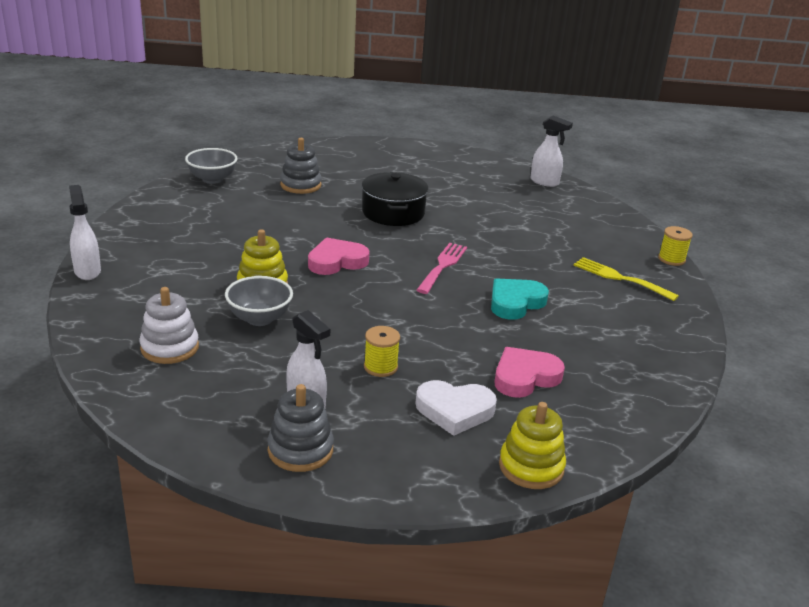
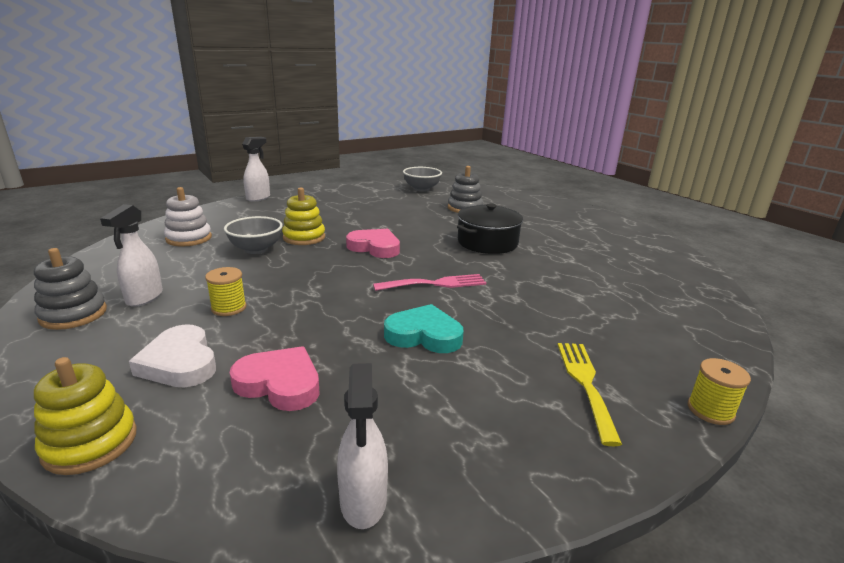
camera: 55 degrees right, 5 degrees down
(545, 182) = (691, 281): white spray bottle -> white spray bottle (363, 501)

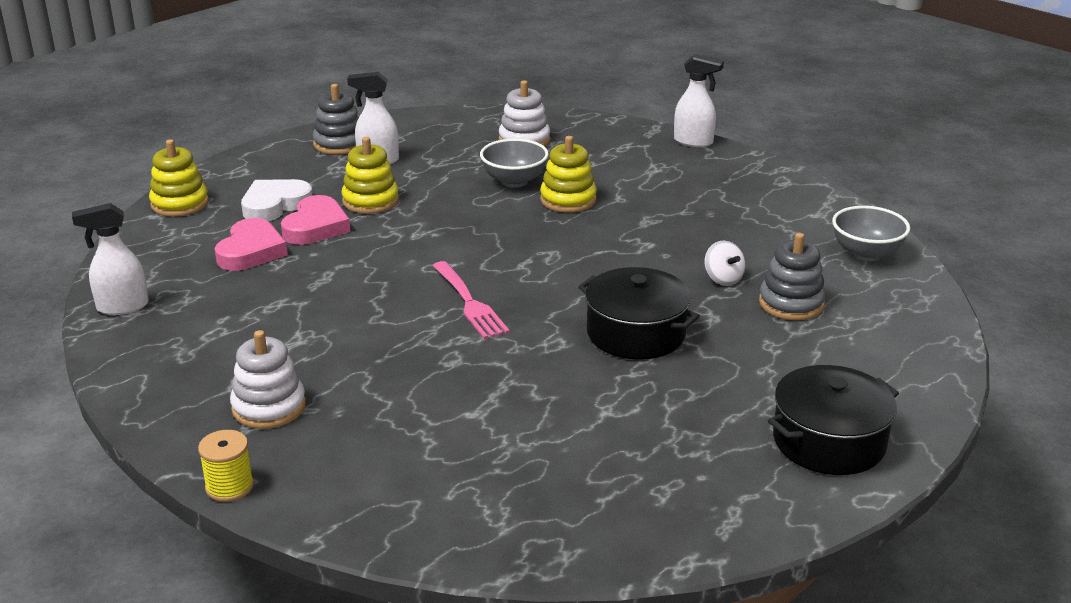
camera: 80 degrees right, 5 degrees up
(229, 308) = (370, 201): yellow spool -> yellow stacking toy
(375, 247) = (563, 249): pink heart -> pink heart (316, 227)
(424, 335) = (344, 307): turquoise heart -> none
(433, 216) = (723, 279): none -> white spinning top
(585, 383) = (269, 407): yellow fork -> white stacking toy
(588, 221) = (829, 441): none -> black pot

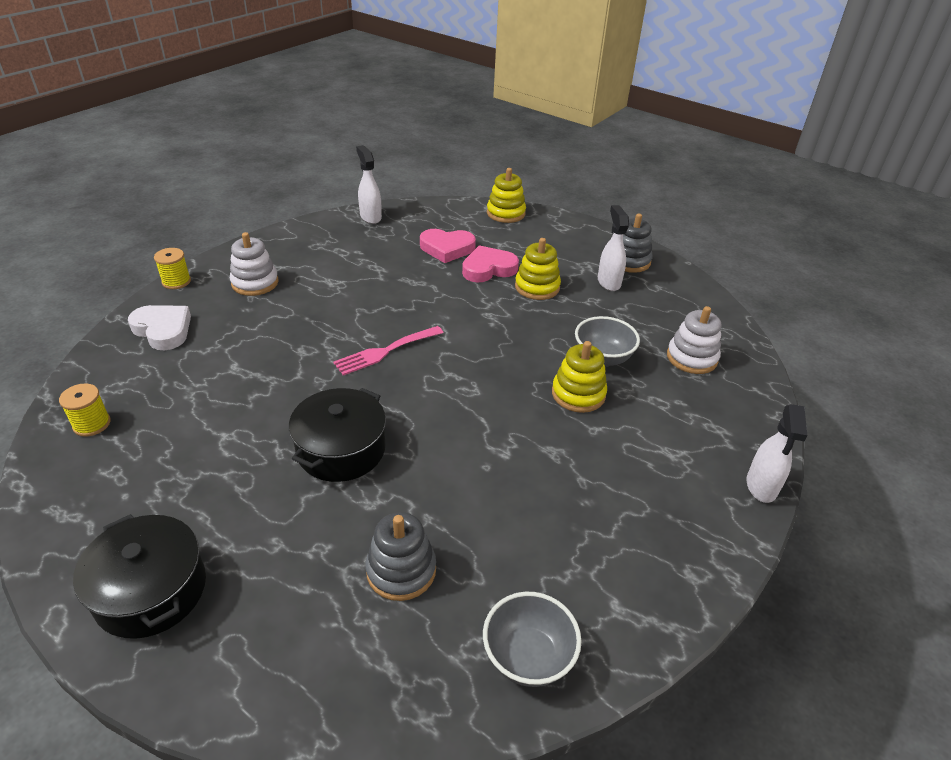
camera: 80 degrees right, 10 degrees up
(275, 205) = (516, 248): white heart -> white heart (163, 330)
(316, 227) = (488, 269): pink heart -> pink heart turned 150 degrees clockwise
(572, 523) = (92, 424): none -> yellow spool
(723, 279) = (445, 512): white spinning top -> none

